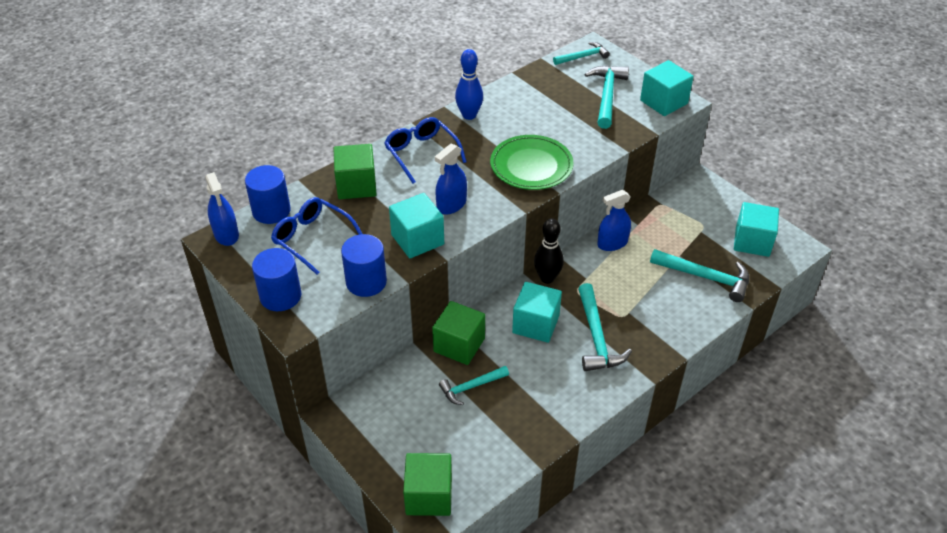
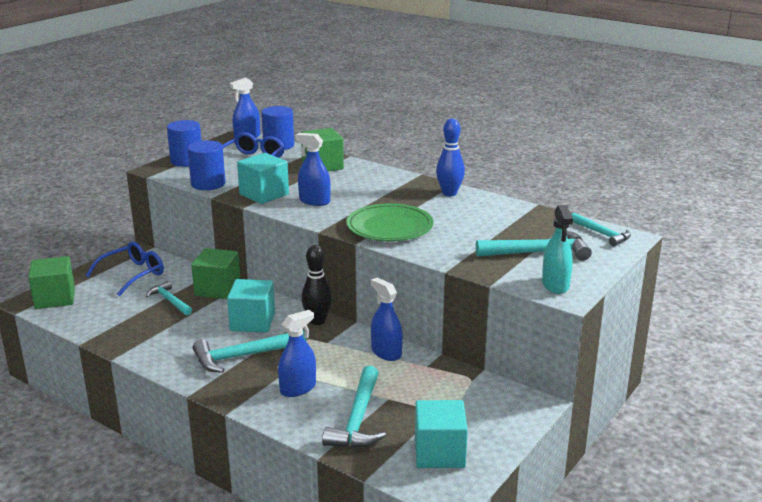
camera: 75 degrees right, 20 degrees down
(421, 153) = (379, 182): blue glasses -> blue glasses (132, 274)
(656, 307) = (298, 388): none -> blue spray bottle
(663, 102) = (555, 285): turquoise cube -> turquoise spray bottle

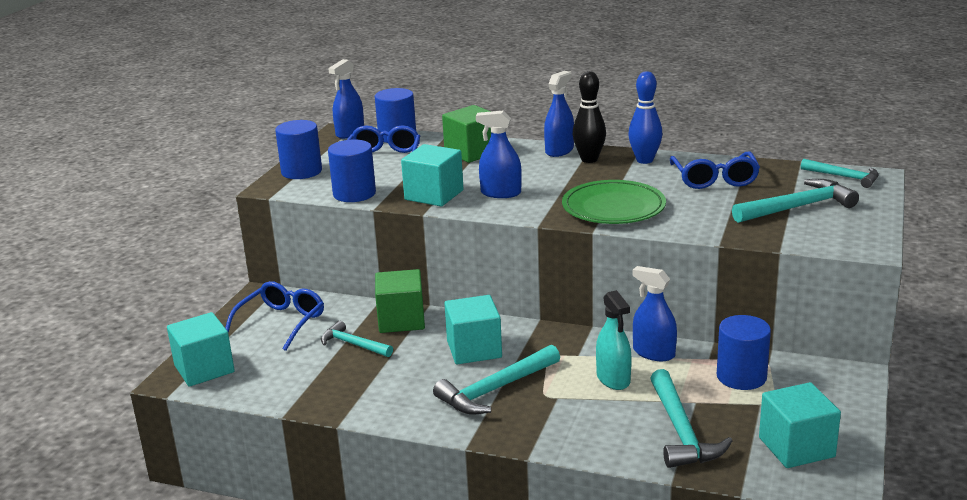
camera: 15 degrees left, 0 degrees up
(55, 298) = (204, 369): green cube -> turquoise cube
(298, 388) = (587, 412): blue spray bottle -> blue spray bottle (559, 150)
(317, 321) = (548, 333): black bowling pin -> black bowling pin (589, 159)
(441, 386) = (741, 376): none -> blue cylinder
(491, 218) = (714, 179): none -> blue glasses
(555, 285) = (846, 238): turquoise spray bottle -> turquoise spray bottle (613, 379)

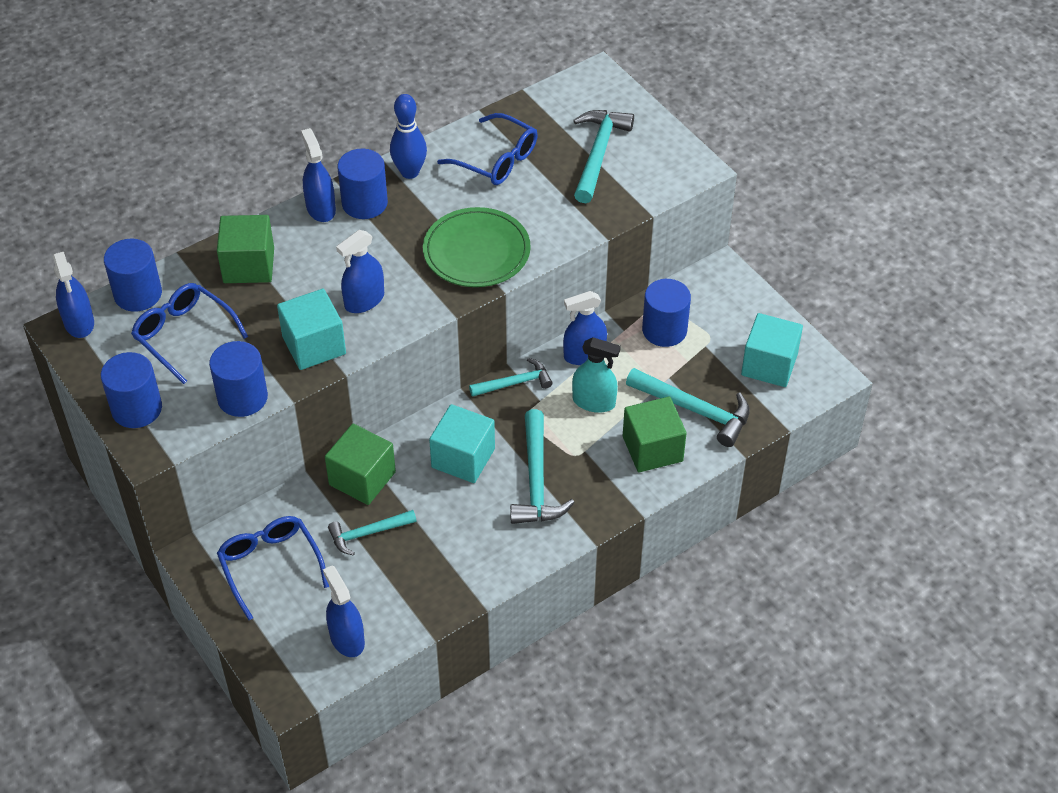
camera: 55 degrees left, 25 degrees up
(204, 369) = (295, 661): turquoise cube -> none
(245, 379) = (347, 639): none -> blue spray bottle
(589, 159) = (364, 203): black bowling pin -> blue cylinder
(606, 429) = (652, 449): none -> green cube
(844, 177) = (579, 91): turquoise hammer -> turquoise hammer (515, 383)

